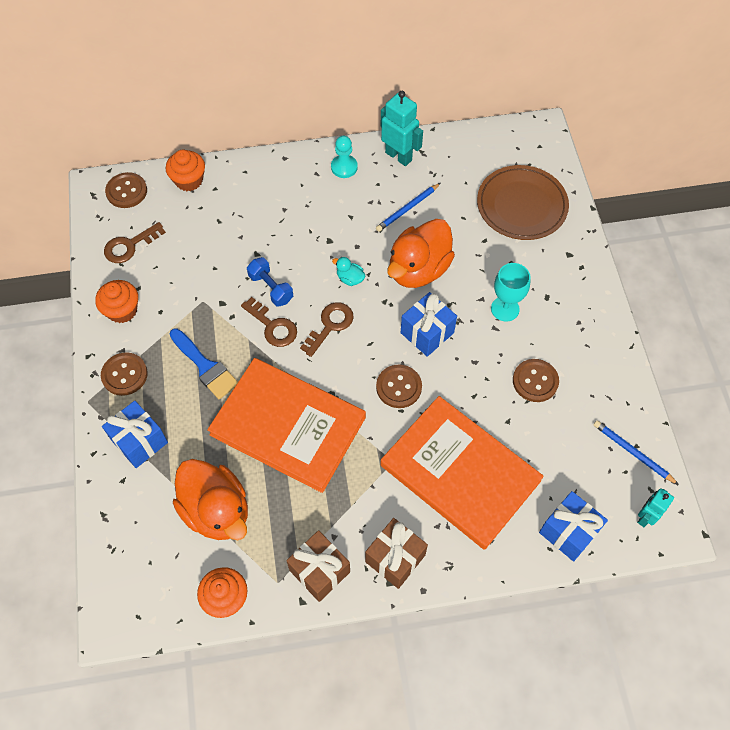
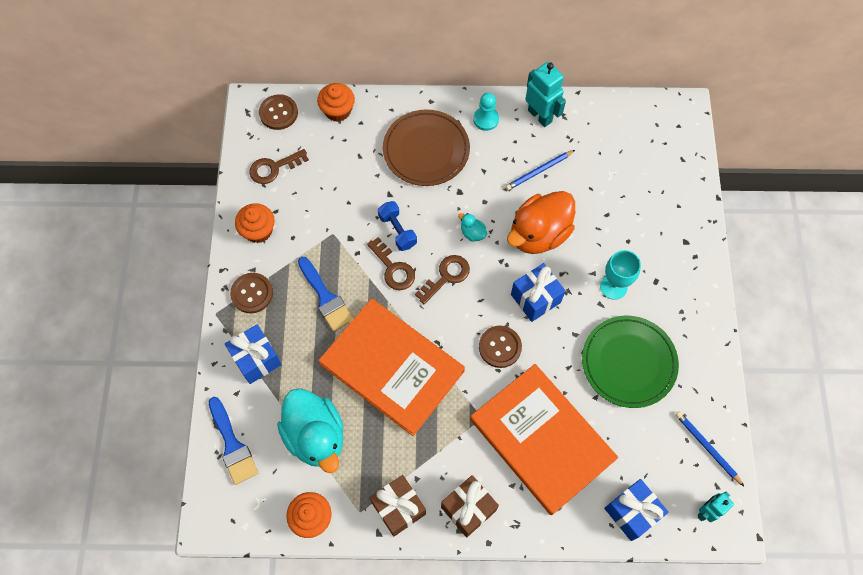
camera: 10 degrees right, 5 degrees up
(126, 536) = (232, 445): none -> blue brush
(217, 510) = (316, 436): orange duck -> turquoise duck
(521, 205) = (649, 185): brown plate -> brown plate (426, 150)
(535, 381) = (628, 363): brown button -> green plate

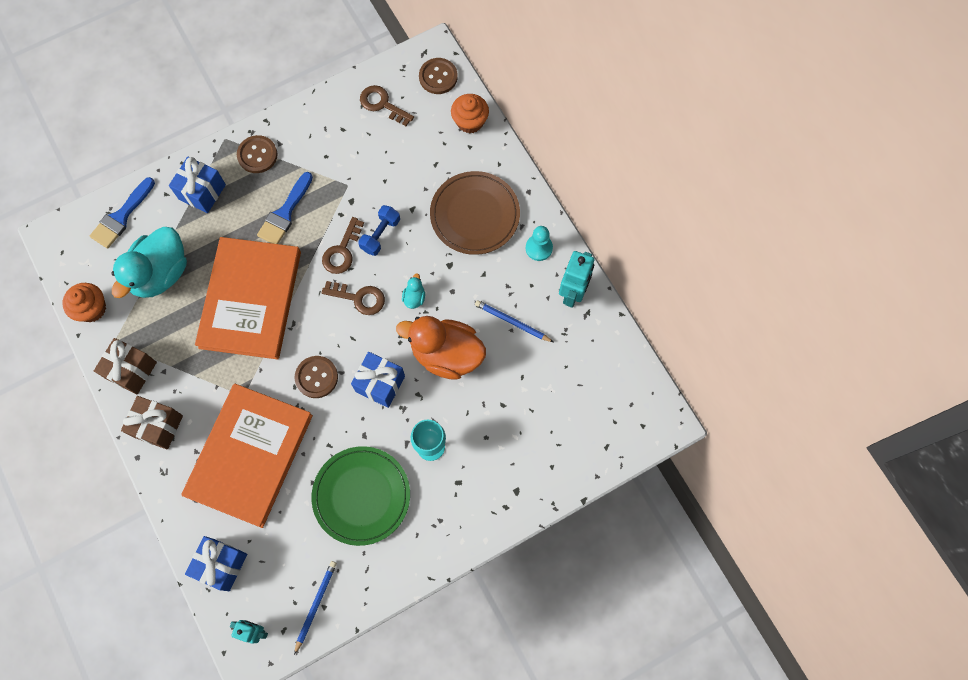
camera: 60 degrees right, 5 degrees up
(258, 230) = (317, 127): orange cupcake -> none

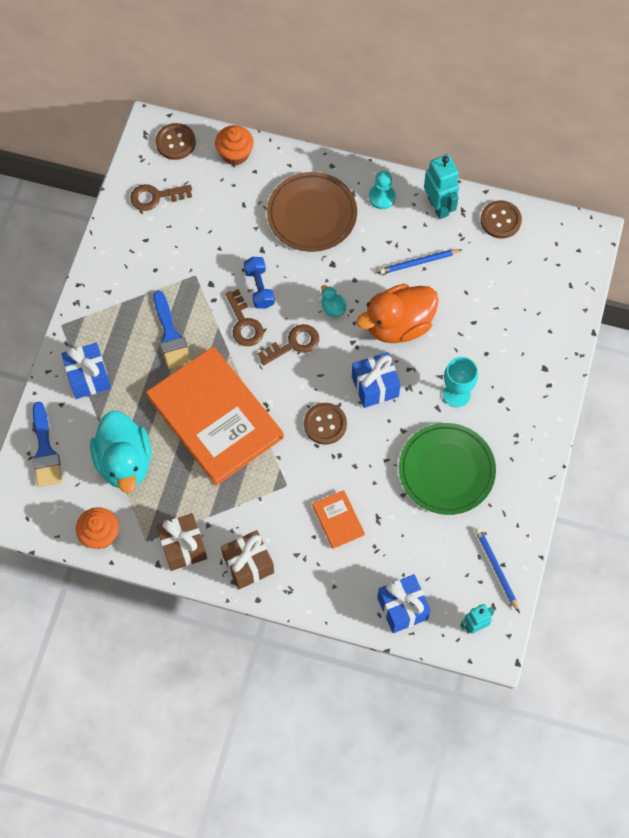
camera: 45 degrees left, 5 degrees down
(249, 455) = (338, 520): orange book -> orange book, size x0.41
(257, 155) = (101, 314): brown button -> brown button (500, 220)

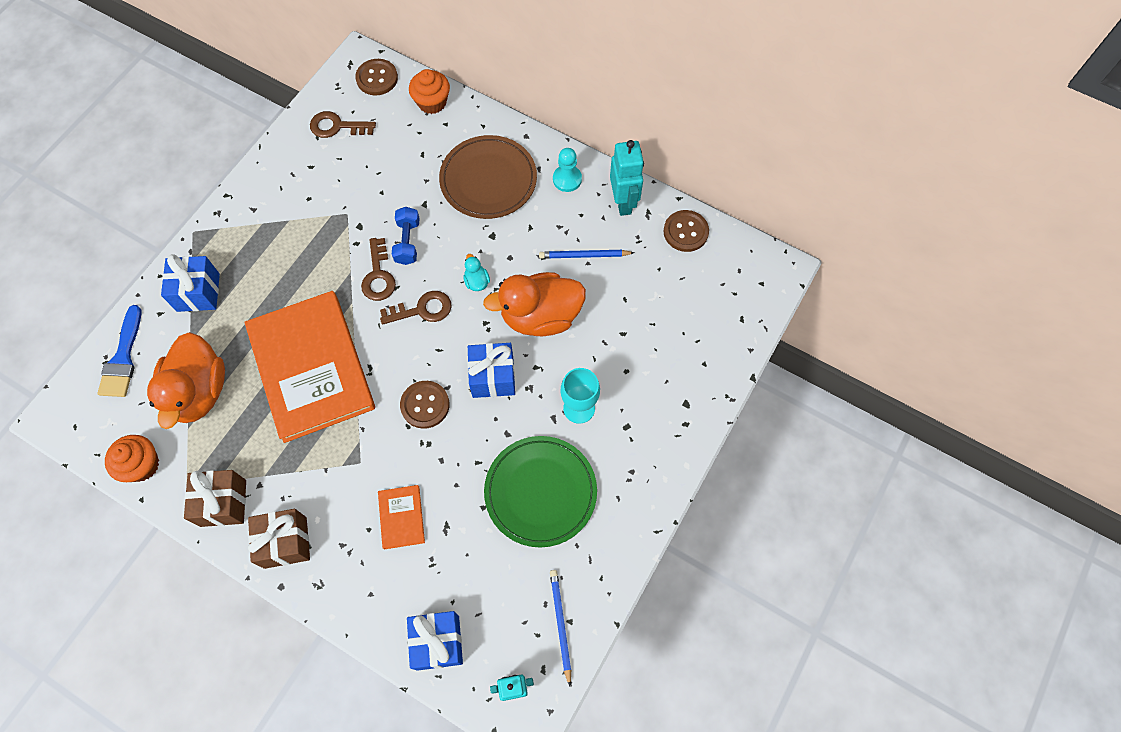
camera: 15 degrees right, 0 degrees up
(124, 462) = (199, 392): turquoise duck -> orange duck
(170, 336) = (298, 269): blue brush -> none

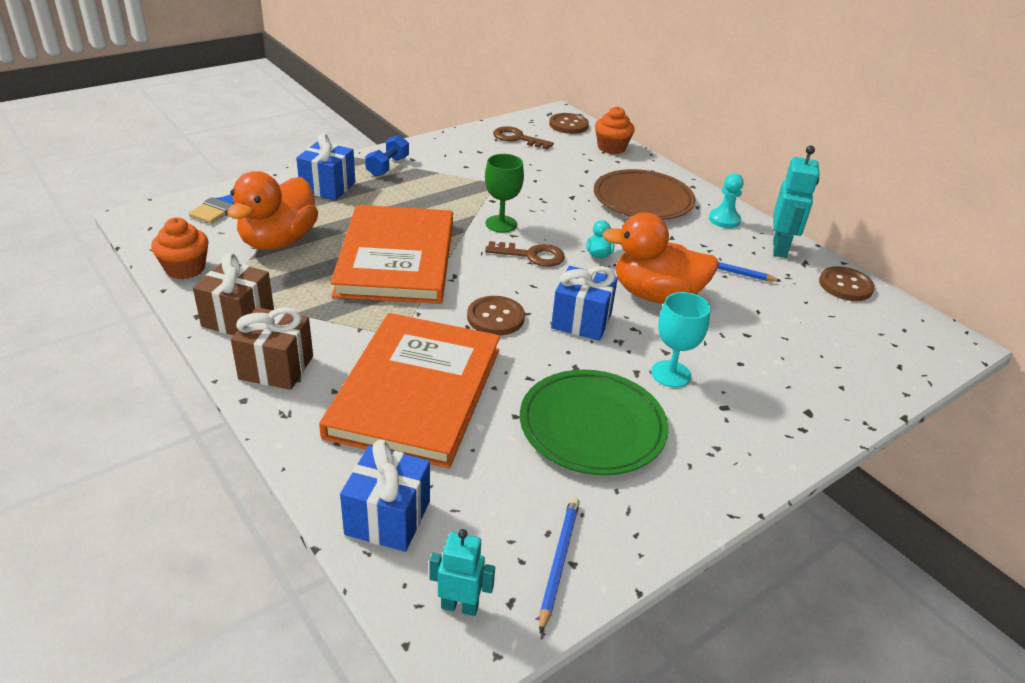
camera: 20 degrees right, 30 degrees down
(378, 276) = (501, 224): brown key -> green goblet
(401, 517) = (416, 391): orange book -> orange book, size x2.44
(407, 242) = (542, 213): blue dumbbell -> blue dumbbell (387, 167)

